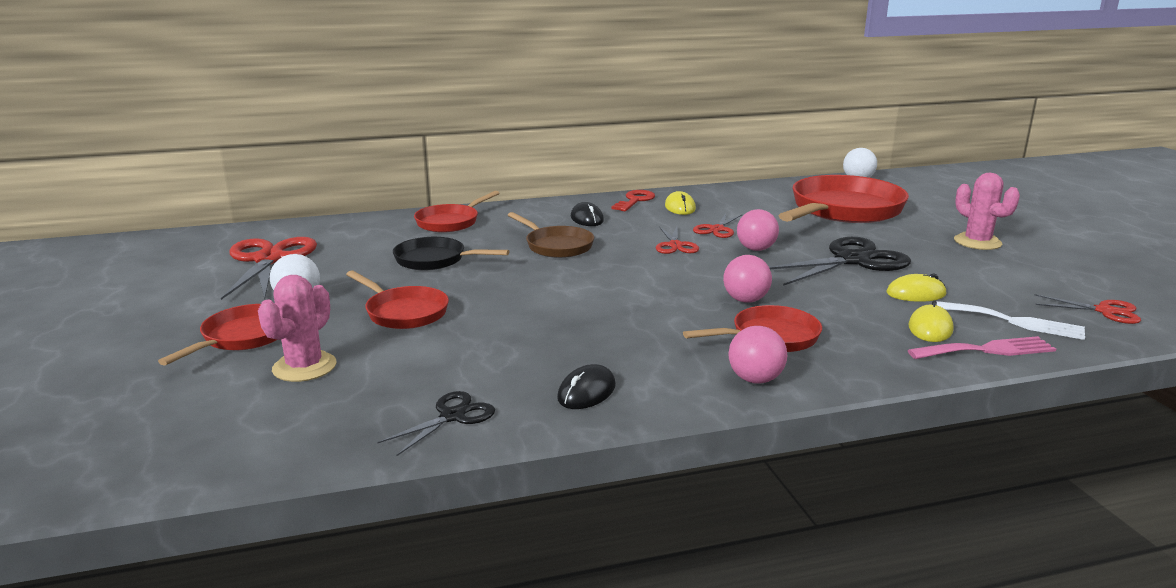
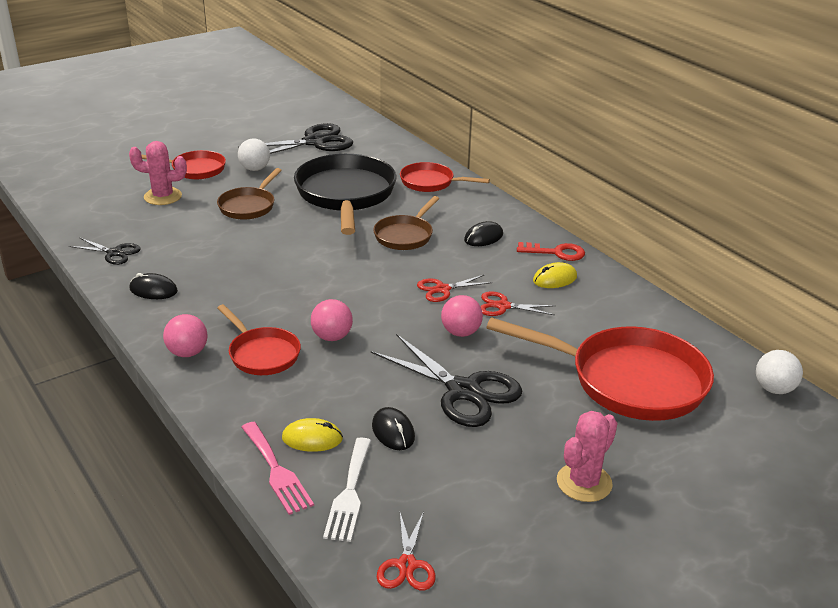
camera: 70 degrees right, 10 degrees up
(269, 259) = (314, 142): red scissors -> black scissors
(404, 312) = (249, 206): red pan -> brown pan
(435, 260) = (345, 195): black pan -> black pan, size x1.86
(916, 294) = (393, 431): yellow mouse -> black mouse

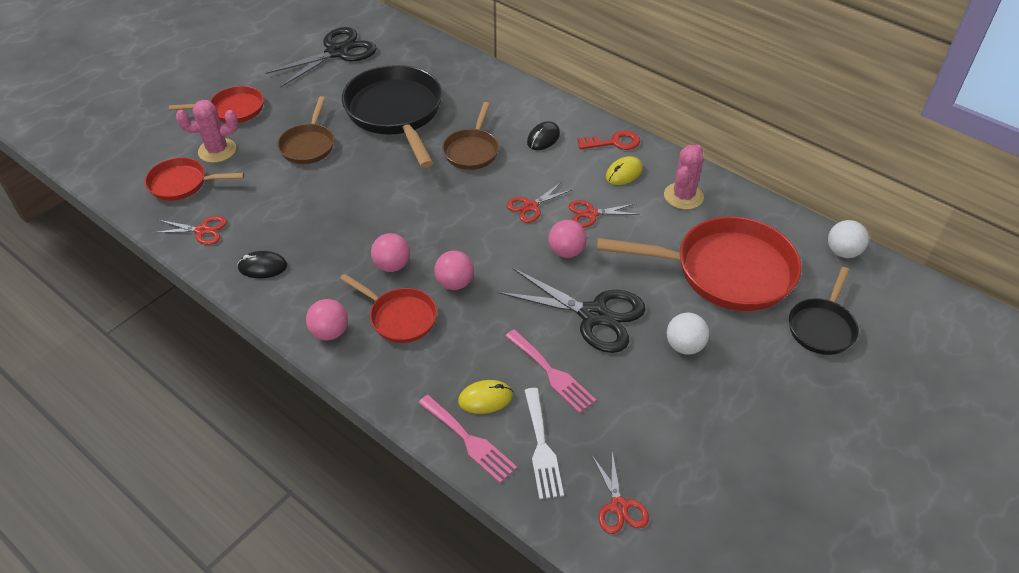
camera: 15 degrees left, 15 degrees up
(114, 253) = (202, 230): black scissors -> red scissors
(255, 169) = (293, 97): white ball -> white ball (684, 346)
(277, 311) = (392, 265): none -> pink ball
(393, 431) = (551, 373): black mouse -> pink fork
(430, 182) = (469, 82): red pan -> red pan (182, 184)
(584, 483) = (728, 385): pink cactus -> pink cactus (683, 196)
(719, 452) = (822, 327): none -> black pan

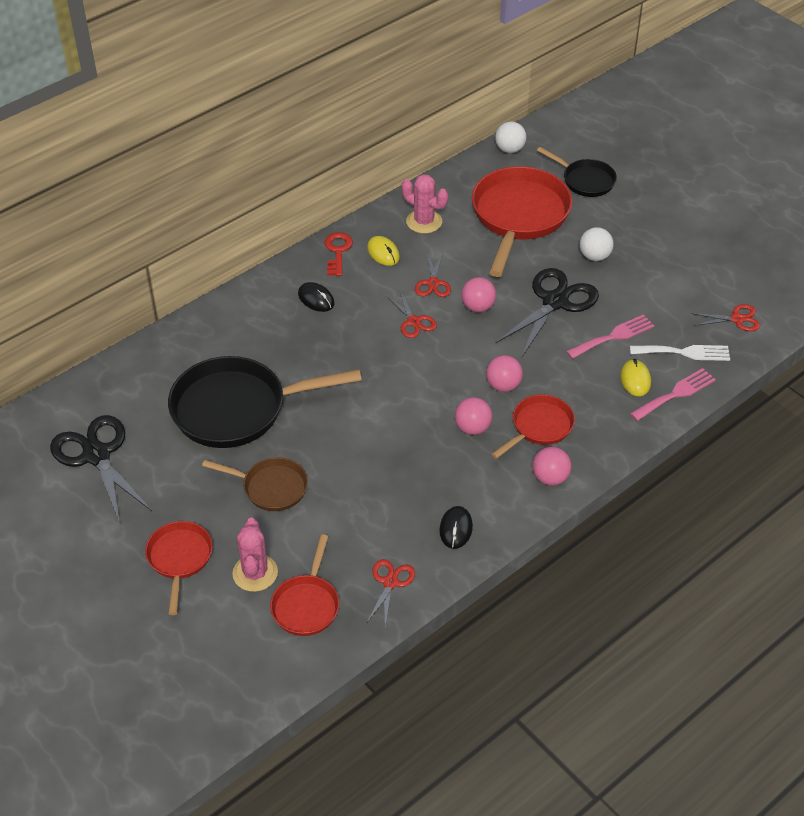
camera: 80 degrees left, 0 degrees up
(472, 150) = (320, 354): brown pan -> none

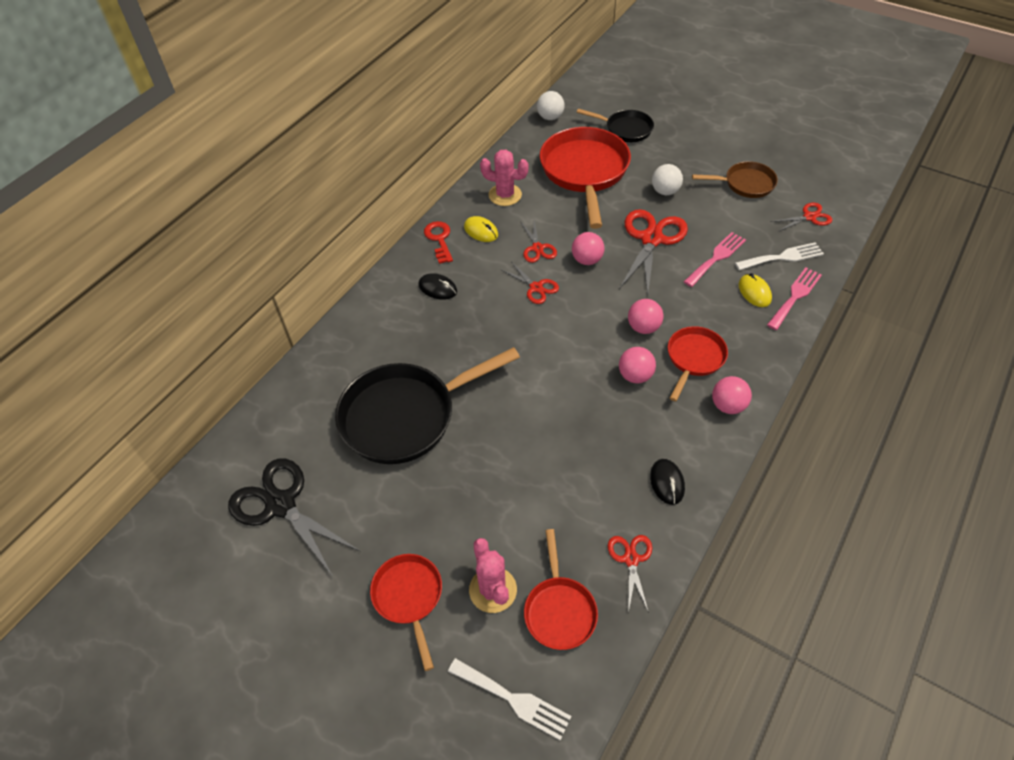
camera: 15 degrees left, 5 degrees up
(236, 660) = (513, 699): none -> white fork
(271, 487) = (471, 490): brown pan -> brown pan (745, 184)
(555, 302) = (651, 239): black scissors -> red scissors

